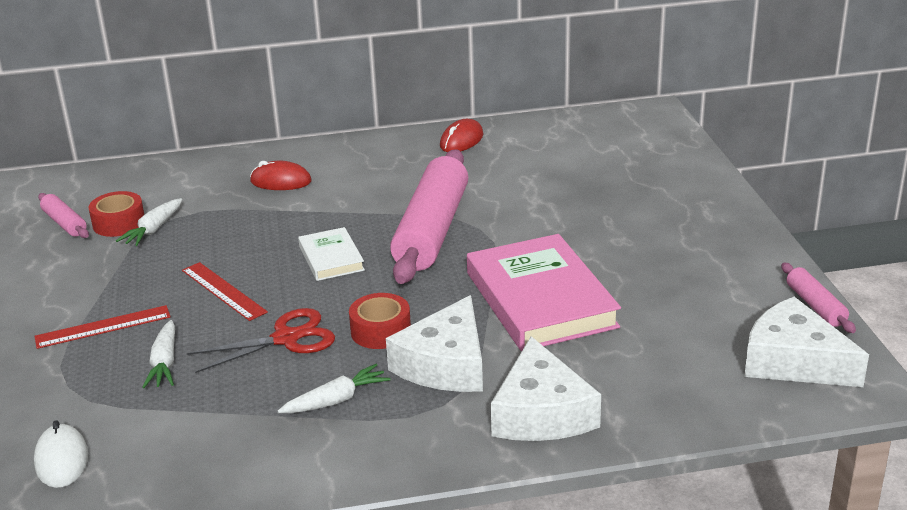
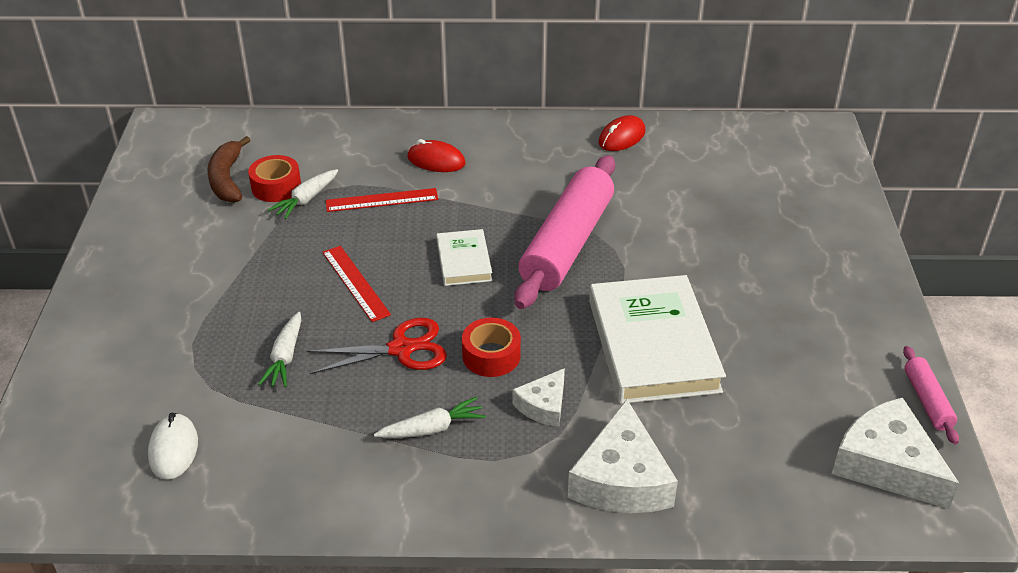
camera: 10 degrees right, 10 degrees up
(64, 223) = (227, 179): pink rolling pin -> brown banana
(103, 327) = (238, 305): red ruler -> red ruler (382, 200)
(445, 364) = (543, 405): white cheese -> white cheese, size x0.56
(540, 300) = (652, 345): pink book -> white book

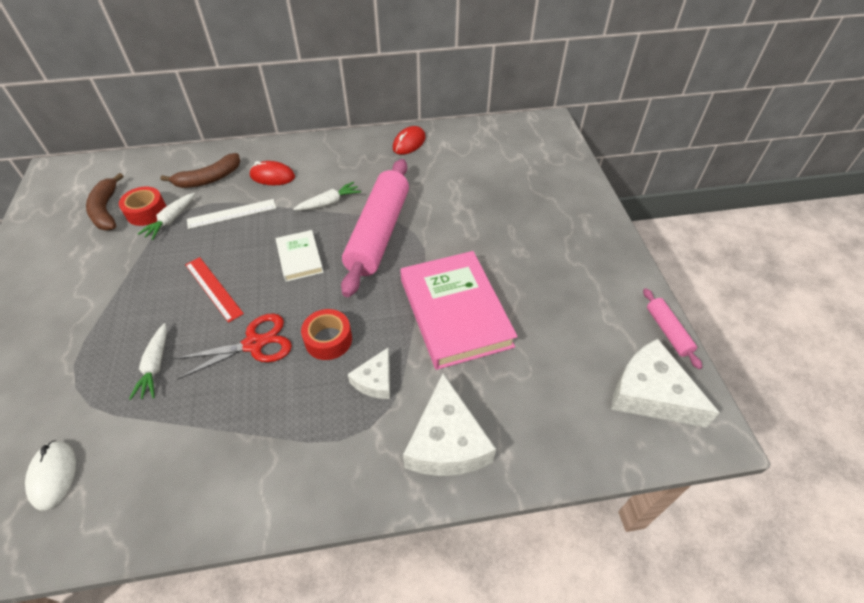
camera: 10 degrees left, 10 degrees up
(354, 155) = (208, 179): none -> brown banana
(382, 200) = (232, 213): red ruler -> white ruler
(432, 429) = (284, 417): white carrot -> white carrot (329, 203)
(652, 345) = (455, 312): white book -> pink book

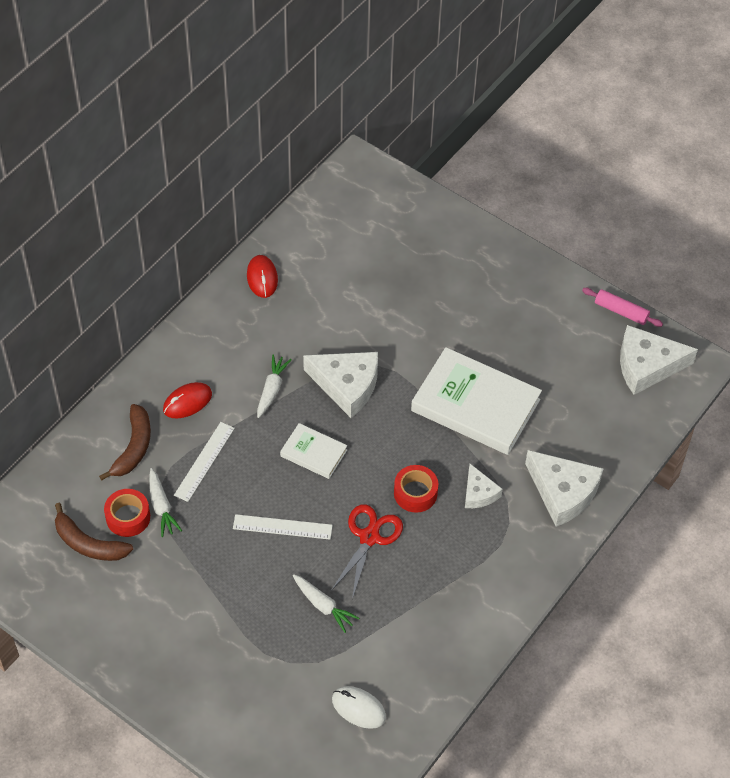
camera: 45 degrees left, 5 degrees up
(213, 288) = (282, 527): red ruler -> white ruler
(379, 233) = (347, 385): pink rolling pin -> white cheese
(455, 312) = (475, 405): pink book -> white book

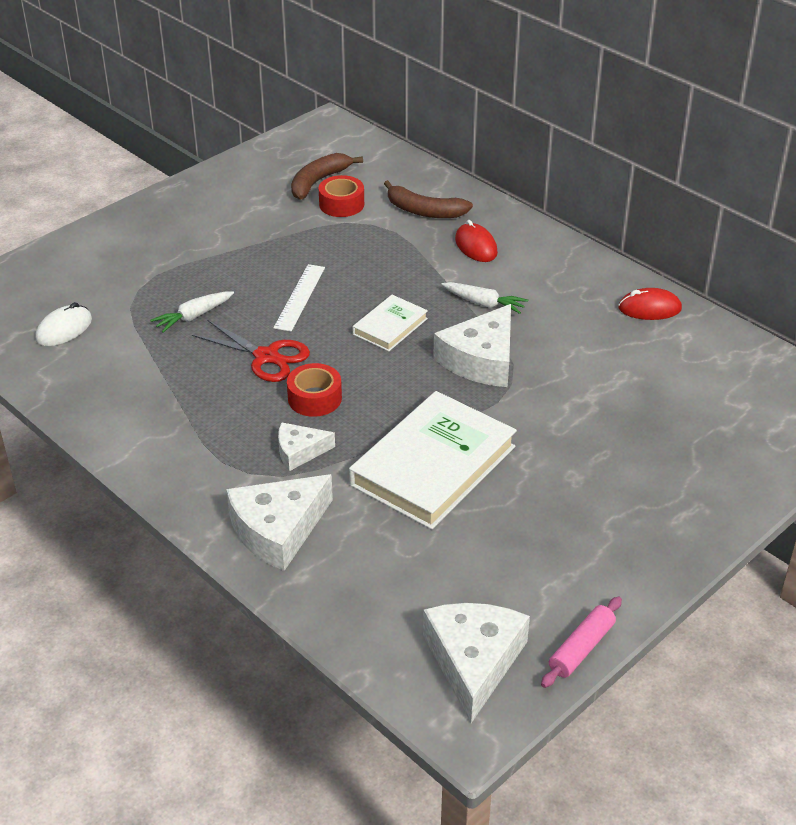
camera: 100 degrees right, 15 degrees down
(161, 507) = (348, 224): white carrot -> none
(204, 461) = (397, 252): white ruler -> none

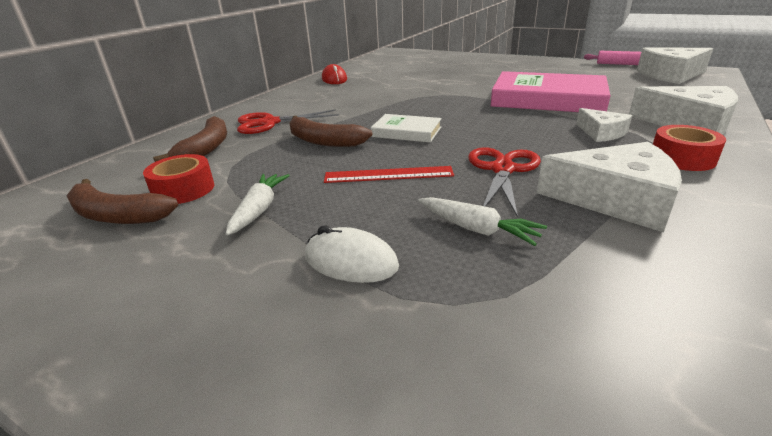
camera: 105 degrees left, 10 degrees down
(64, 329) = (642, 361): white mouse -> white mouse (350, 261)
(300, 297) = (388, 174): white ruler -> red ruler
(314, 398) = (532, 140): red tape -> red tape (682, 158)
(399, 274) = (323, 141): none -> brown banana
(433, 465) = (547, 99): white book -> pink book
(476, 246) = (269, 123): red mouse -> red scissors
(481, 360) = (423, 103): white cheese -> white cheese (616, 199)
(484, 303) = (353, 111): white carrot -> white carrot (259, 210)

